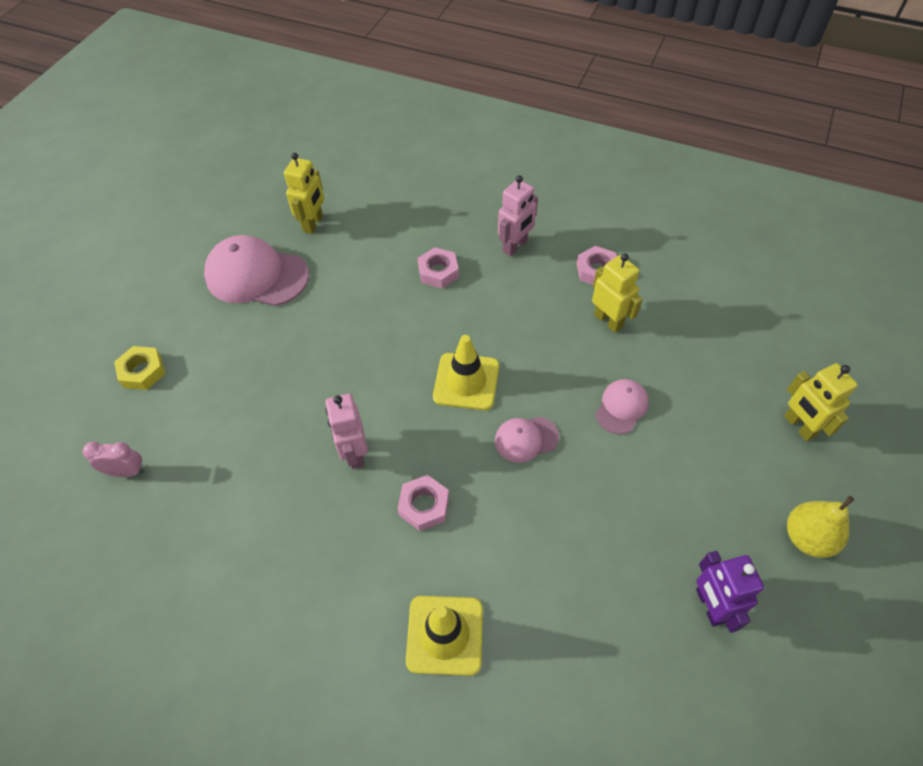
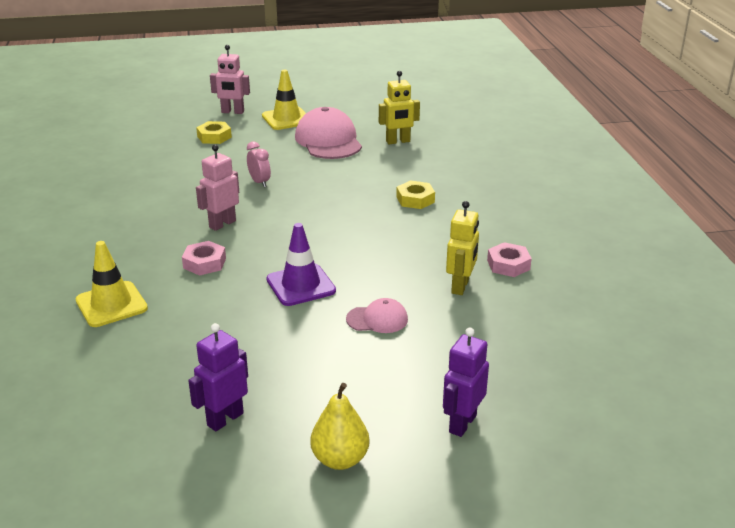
camera: 55 degrees right, 25 degrees down
(127, 471) = (141, 160): pink clock -> pink clock (259, 182)
(438, 272) = (415, 199): pink nut -> yellow nut
(466, 381) = (326, 244): yellow traffic cone -> yellow traffic cone (286, 119)
(515, 246) = (483, 221): pink robot -> pink robot (232, 112)
(526, 439) = (301, 285): pink cap -> purple traffic cone
(799, 426) = (462, 423): yellow robot -> purple robot

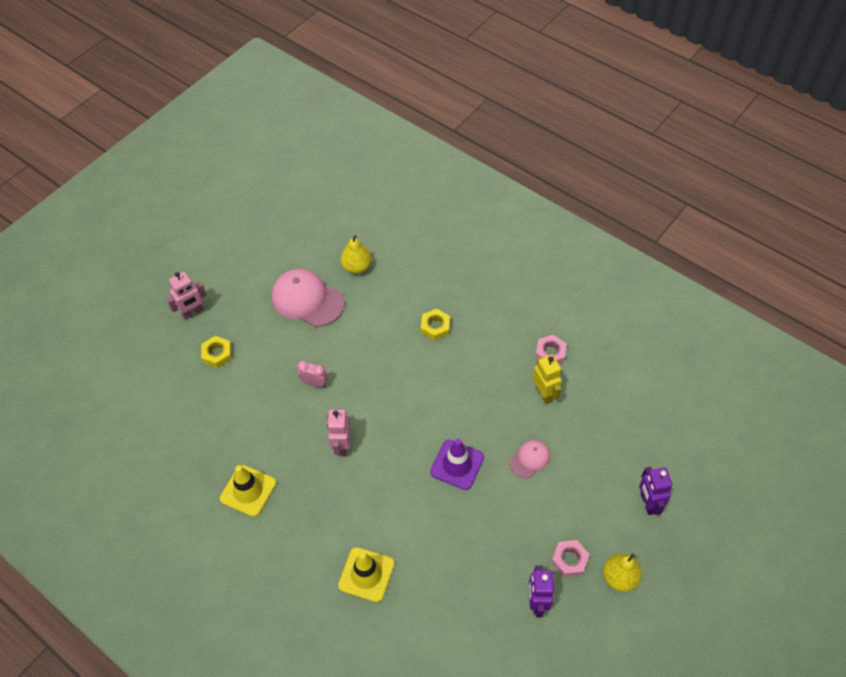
camera: 40 degrees left, 25 degrees up
(204, 263) = (377, 492): pink nut -> pink nut (569, 560)
(286, 119) = (246, 293): yellow traffic cone -> yellow traffic cone (248, 491)
(398, 141) = (357, 267): yellow robot -> yellow pear

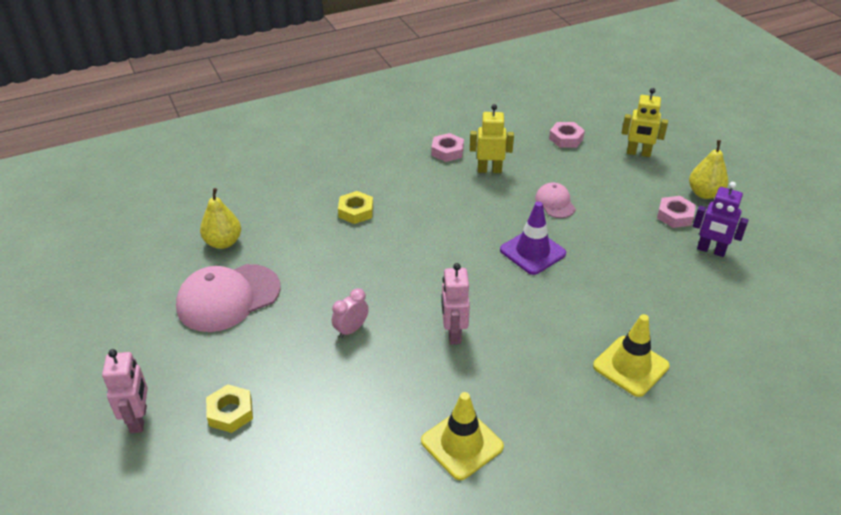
camera: 65 degrees left, 15 degrees down
(342, 446) = (453, 333): pink robot -> pink robot turned 60 degrees clockwise
(631, 435) = (566, 138): none -> pink nut
(648, 503) = (638, 153): purple robot -> yellow robot

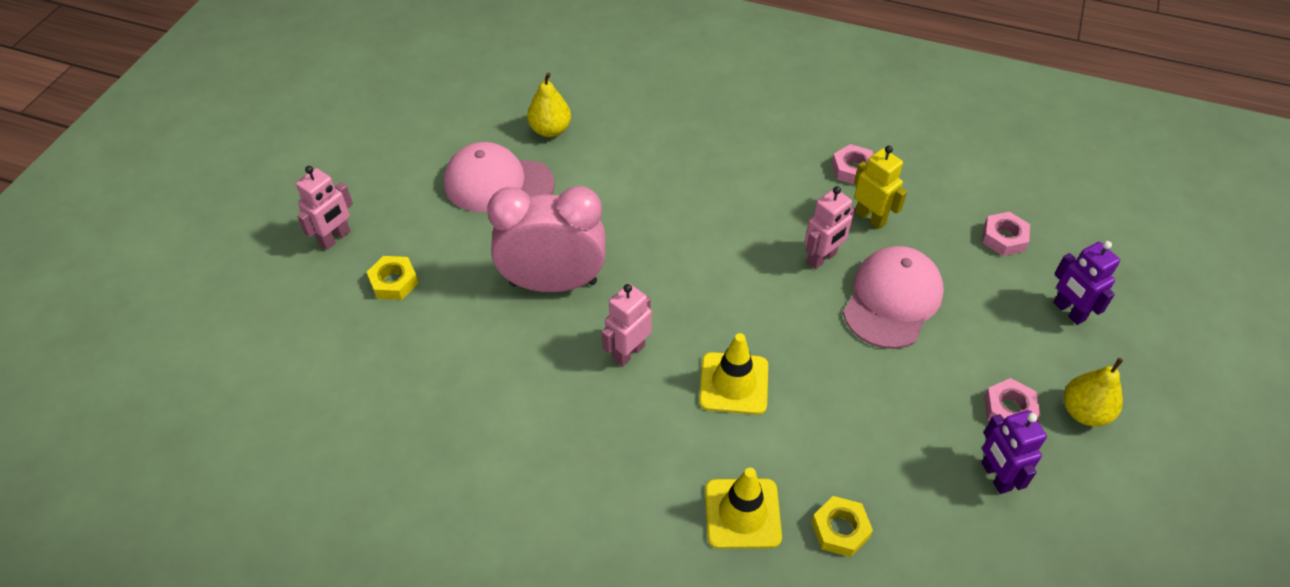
camera: 45 degrees right, 10 degrees up
(351, 329) = (553, 283): pink clock -> pink clock, size x2.49
(356, 211) = (689, 175): yellow nut -> yellow nut (840, 529)
(462, 444) = (515, 450): yellow traffic cone -> yellow traffic cone (734, 383)
(492, 206) = (822, 258): none -> pink robot
(532, 252) = (800, 333): purple traffic cone -> none
(555, 203) = (892, 300): pink cap -> pink cap, size x1.91
(638, 153) = (1068, 311): yellow robot -> purple robot

